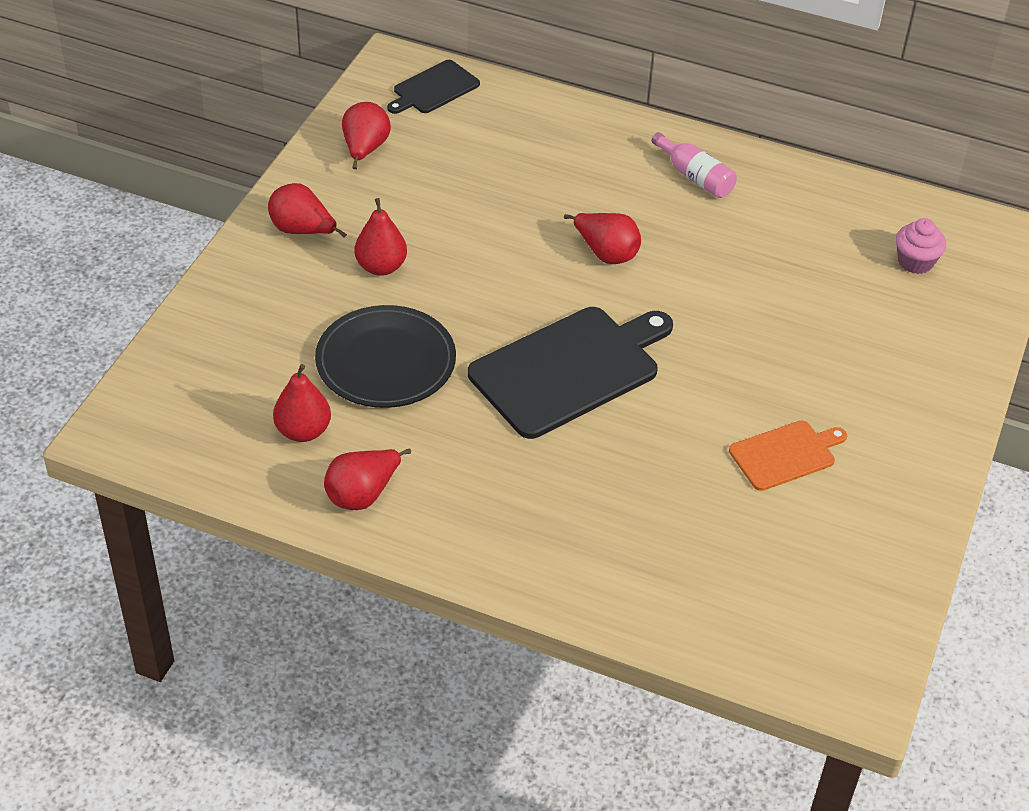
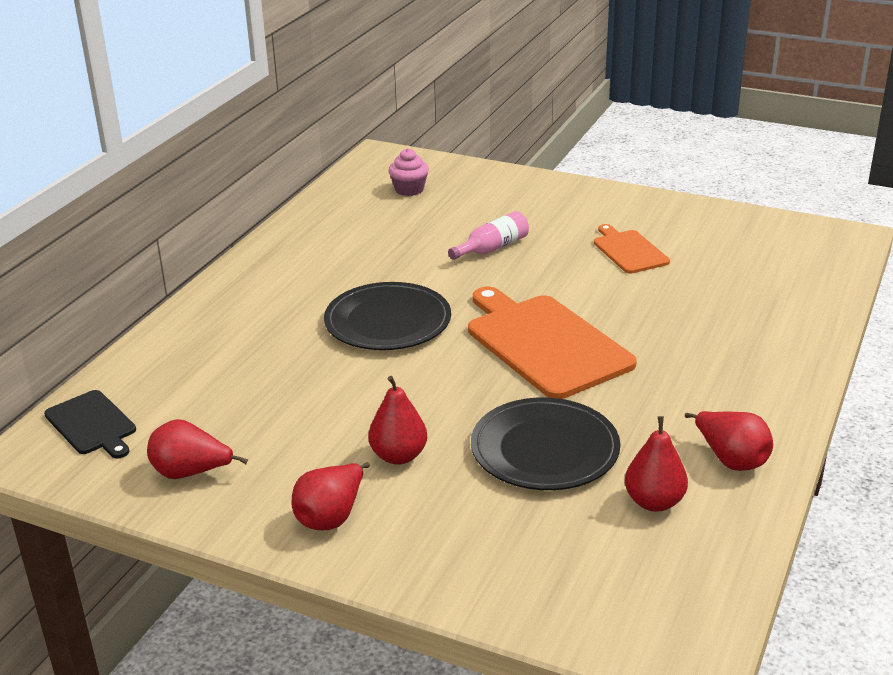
camera: 85 degrees left, 15 degrees down
(569, 369) = (545, 343): black cutting board -> orange cutting board
(606, 253) = (388, 322): red pear -> black plate
(695, 177) = (285, 274): pink bottle -> pink bottle (492, 248)

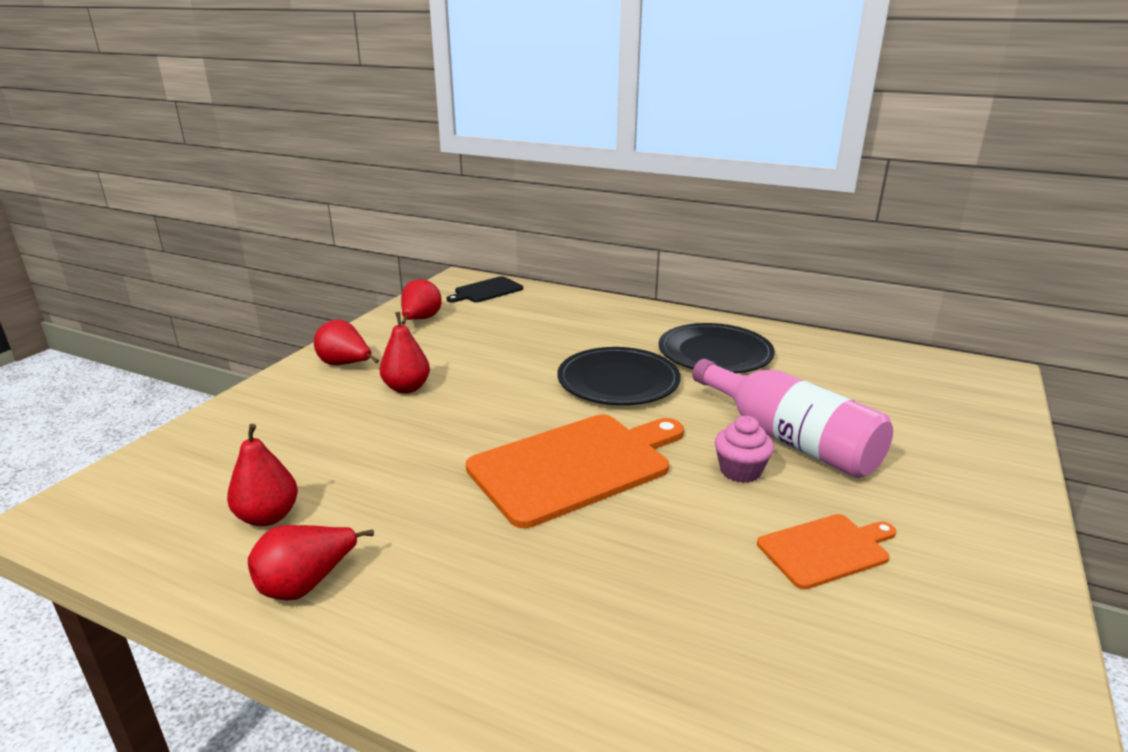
camera: 90 degrees right, 5 degrees down
(409, 189) = (914, 389): pink cupcake -> pink cupcake (740, 471)
(492, 248) = (789, 439): pink bottle -> pink bottle, size x1.87
(545, 449) = (384, 457): black plate -> black plate (715, 353)

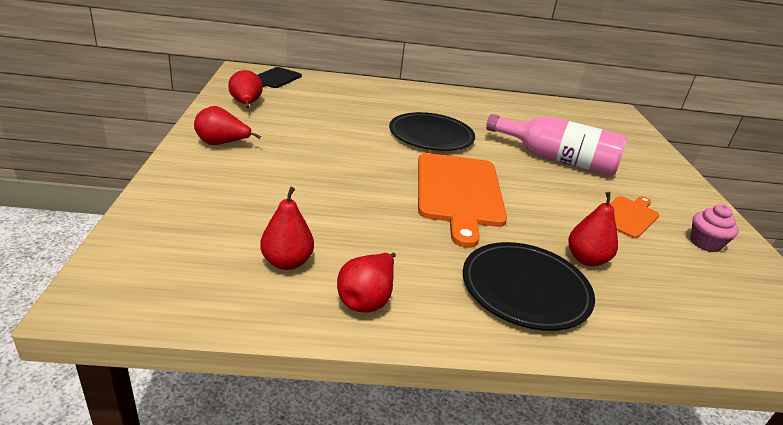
camera: 30 degrees left, 5 degrees up
(407, 388) = (291, 156): red pear -> red pear (586, 259)
(575, 465) = (459, 192): orange cutting board -> orange cutting board turned 150 degrees clockwise
(715, 353) = (470, 112): black plate -> black plate (525, 289)
(740, 471) = (550, 181): pink cupcake -> pink cupcake (705, 243)

